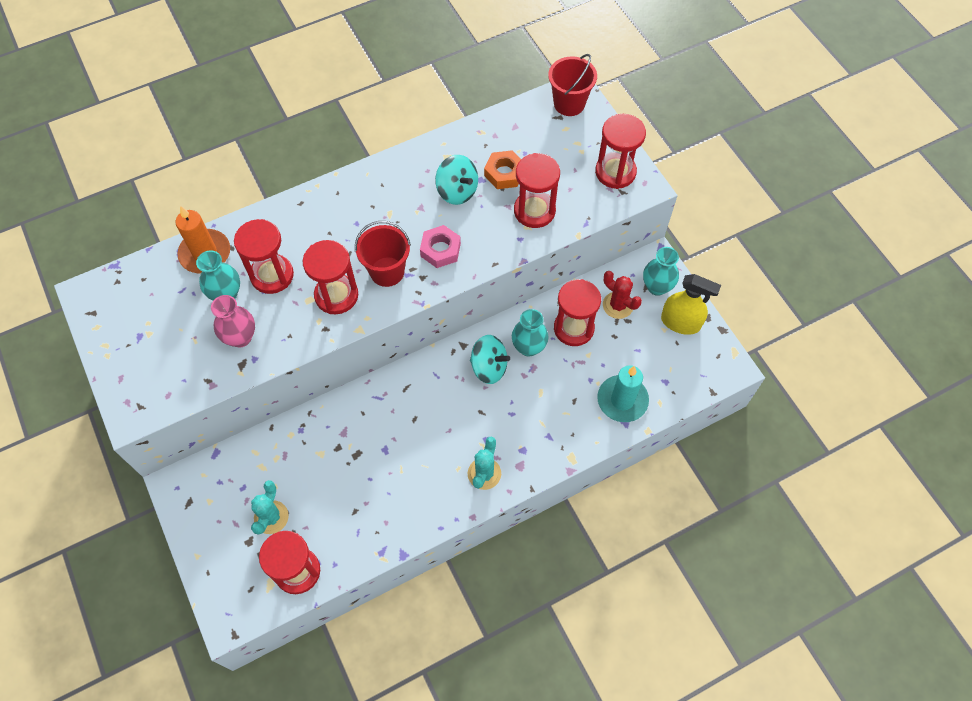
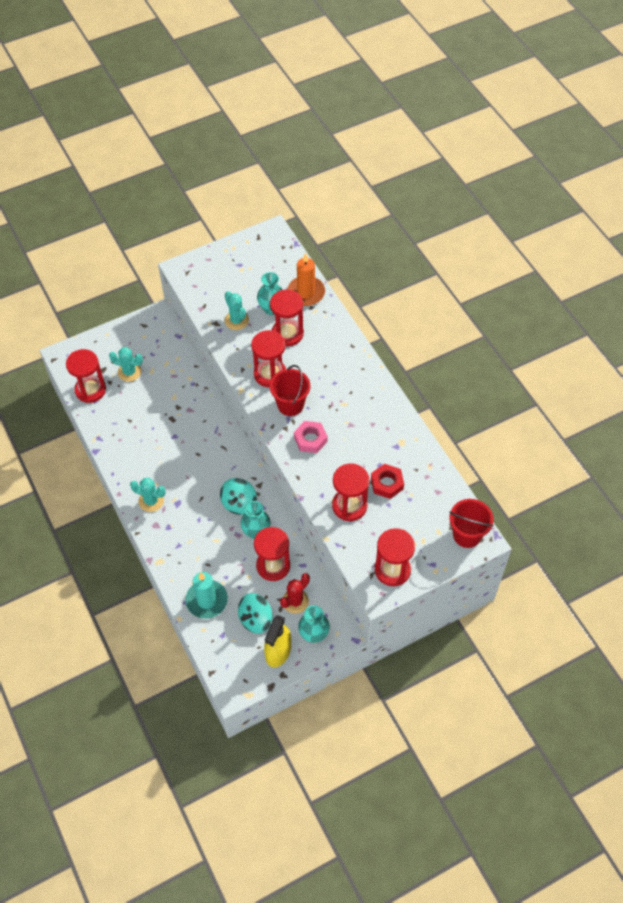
camera: 90 degrees right, 5 degrees down
(240, 337) = (236, 320): pink vase -> turquoise cactus
(457, 191) = (367, 449): turquoise spinning top -> turquoise spinning top (255, 619)
(504, 173) = (387, 483): orange nut -> red nut

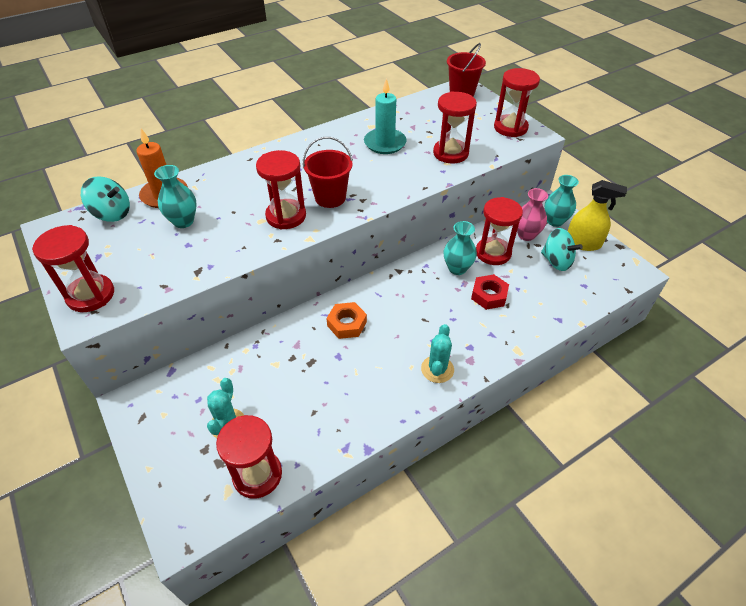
camera: 95 degrees left, 10 degrees down
(204, 443) = (347, 324): none -> orange nut
(206, 600) = (550, 301): turquoise candle -> turquoise candle (385, 143)
(236, 320) = (196, 251): turquoise cactus -> none
(239, 503) = (425, 285): turquoise spinning top -> turquoise spinning top (112, 213)
(287, 334) = (226, 206): red hourglass -> red hourglass (90, 295)
(295, 601) = (526, 235): red cactus -> pink vase
(310, 439) = (375, 181): pink nut -> none
(387, 483) = (420, 133): red nut -> red nut (489, 295)

